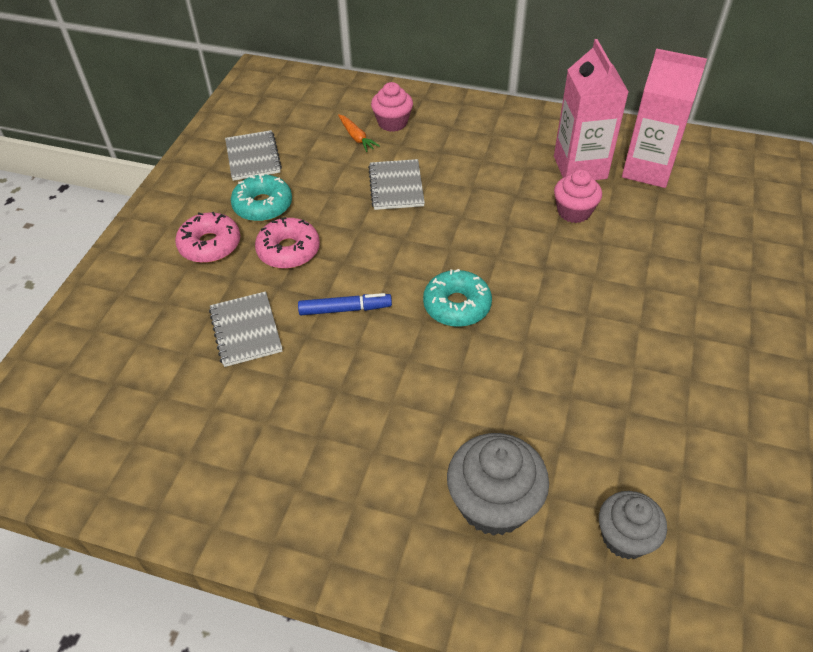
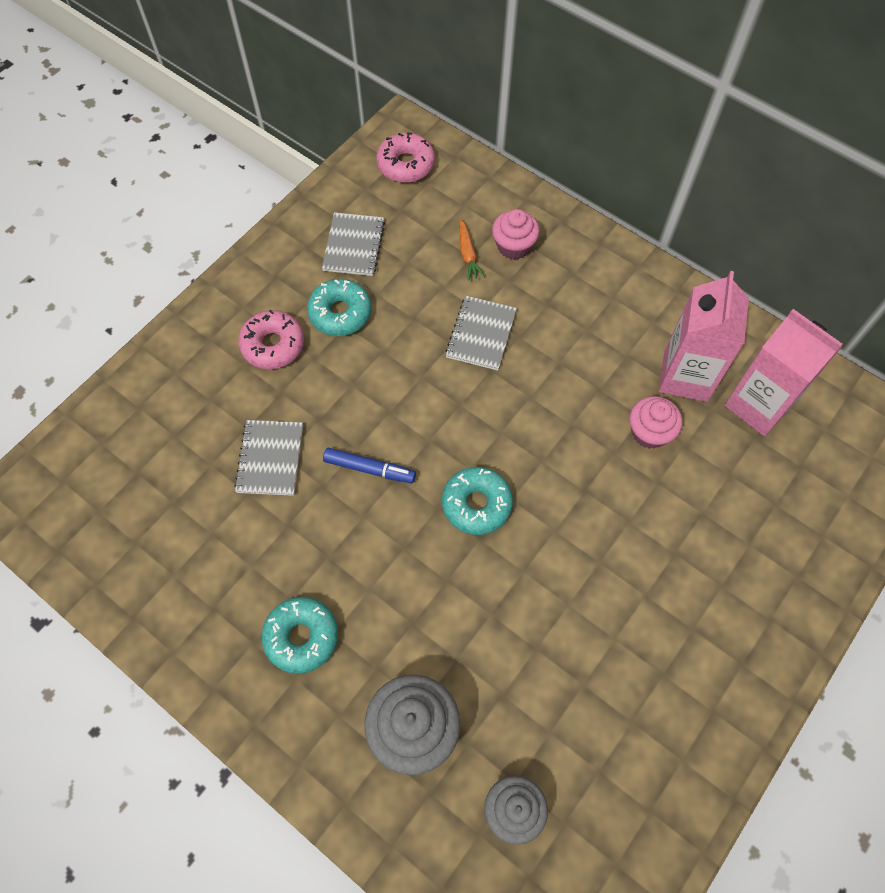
camera: 20 degrees right, 15 degrees up
(288, 250) = (344, 378): pink donut -> pink donut (406, 164)
(344, 465) = (301, 637): none -> turquoise donut

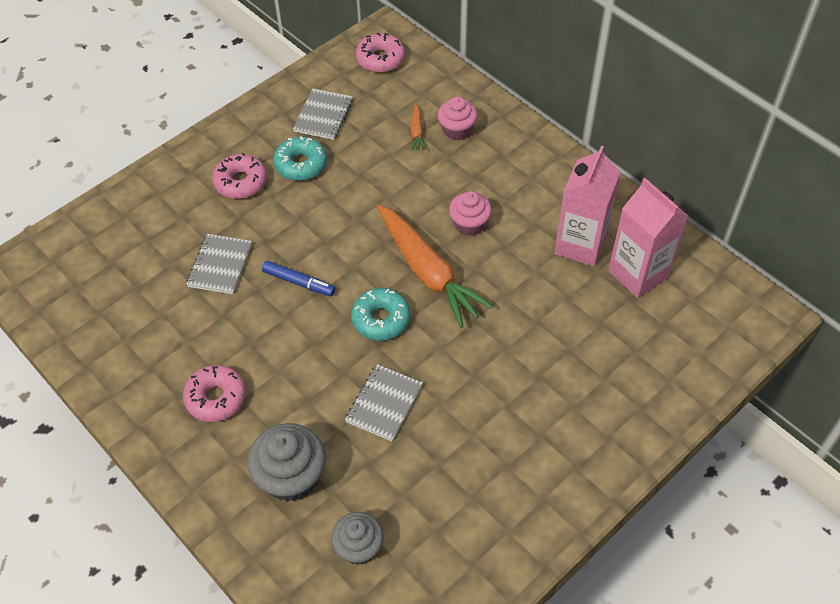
camera: 10 degrees right, 10 degrees down
(301, 637) = (216, 398): turquoise donut -> pink donut
(481, 334) = (414, 193): grey notebook -> grey notebook (384, 403)
(518, 434) = (428, 272): none -> orange carrot
(649, 432) = (539, 283): pink cupcake -> pink cupcake (469, 224)

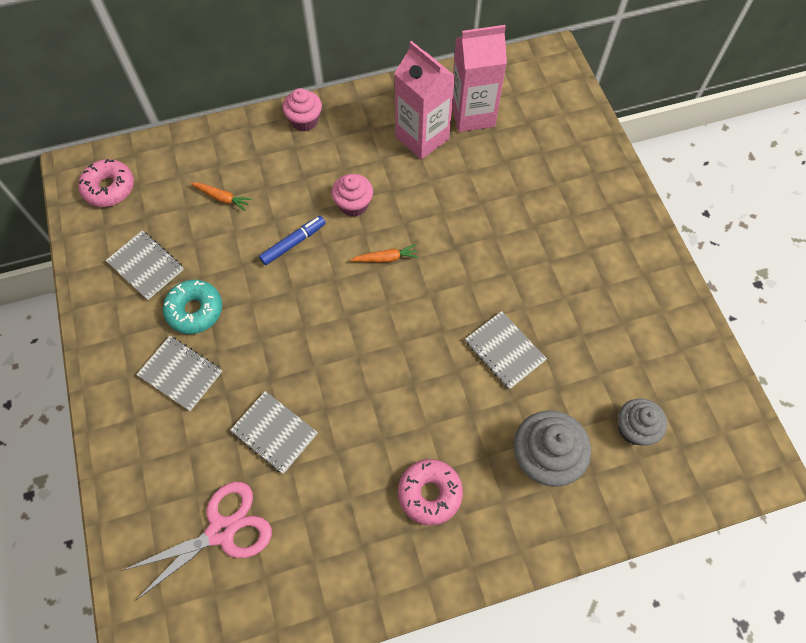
camera: 65 degrees left, 10 degrees up
(124, 268) = (221, 531): none -> pink scissors
(241, 182) = (180, 374): pink donut -> grey notebook
(298, 282) = (337, 368): blue marker -> blue marker (293, 243)
(381, 319) = (416, 317): turquoise donut -> none
(428, 272) = (386, 258): orange carrot -> orange carrot, size x0.41
(457, 130) = (242, 167): pink cupcake -> pink cupcake (304, 121)

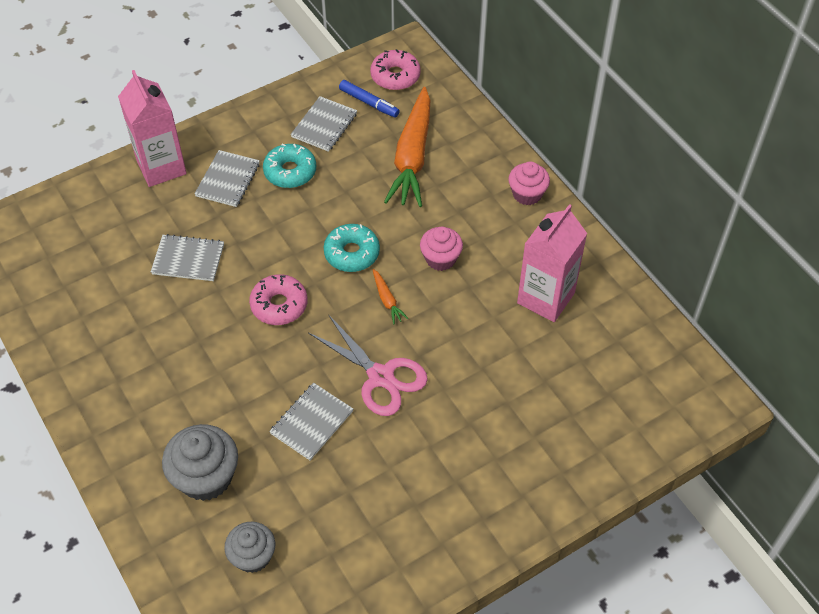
camera: 75 degrees right, 10 degrees down
(221, 531) = (97, 247): pink scissors -> pink scissors (380, 376)
(222, 198) = (412, 157): orange carrot -> orange carrot, size x2.44
(274, 432) = (188, 259): grey notebook -> grey notebook turned 75 degrees clockwise
(293, 243) = (381, 223): blue marker -> blue marker (369, 103)
(321, 276) = (352, 253): none -> turquoise donut
(429, 493) = (153, 388): pink donut -> pink donut (279, 305)
(472, 115) = (596, 338): pink carton -> pink carton (161, 167)

